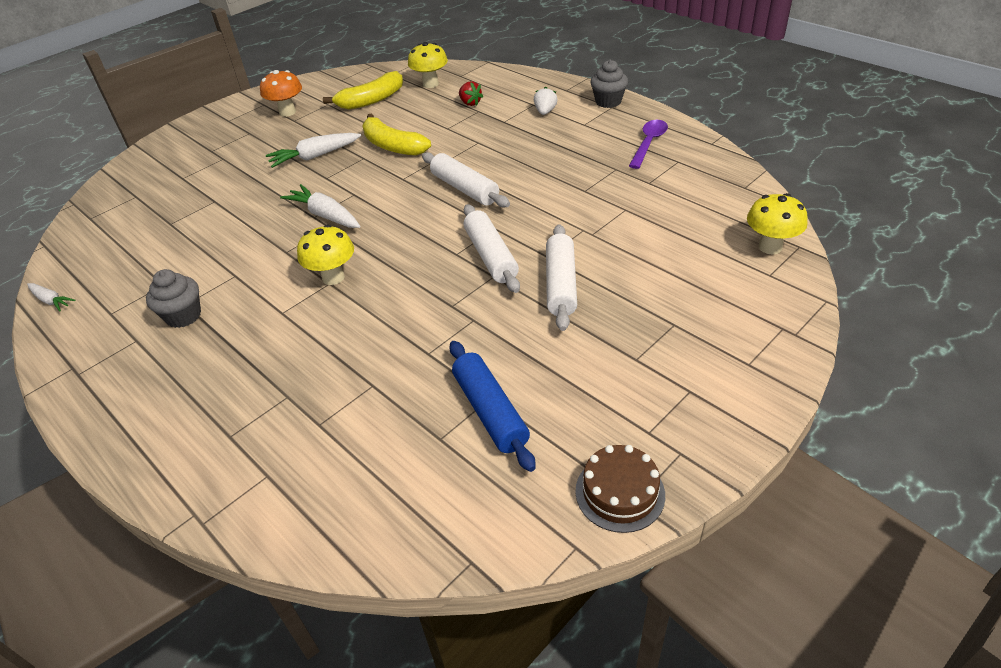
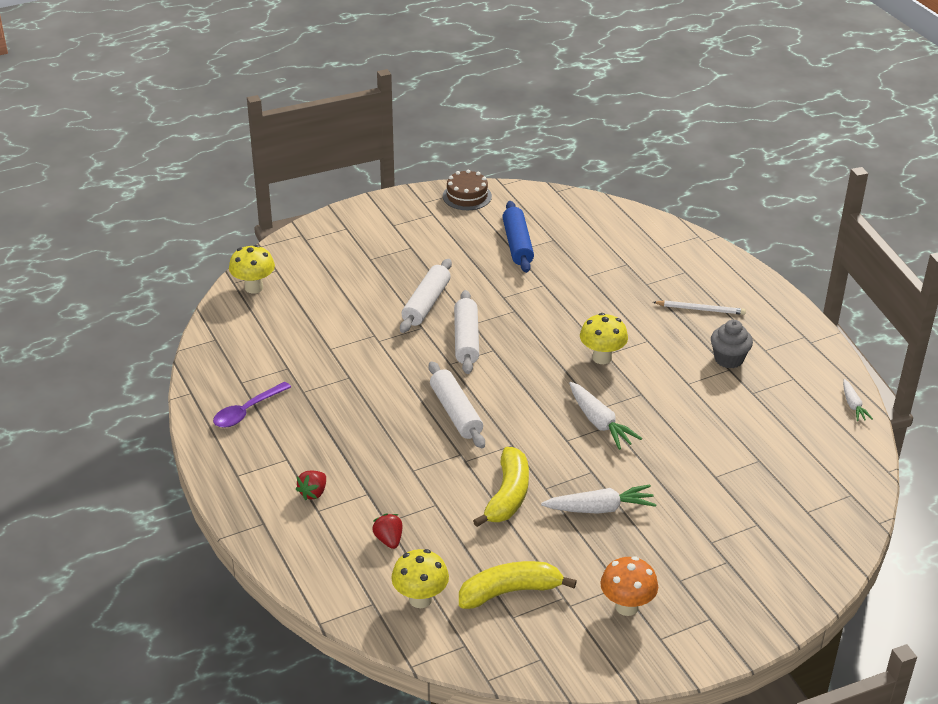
camera: 165 degrees left, 5 degrees down
(51, 300) = (853, 405): white carrot -> white carrot turned 150 degrees counterclockwise
(211, 376) = (700, 309): none -> white pencil
(392, 146) = (508, 496): yellow banana -> yellow banana turned 45 degrees clockwise
(545, 112) = (313, 493): white strawberry -> red strawberry
(608, 102) = (234, 485): grey cupcake -> none

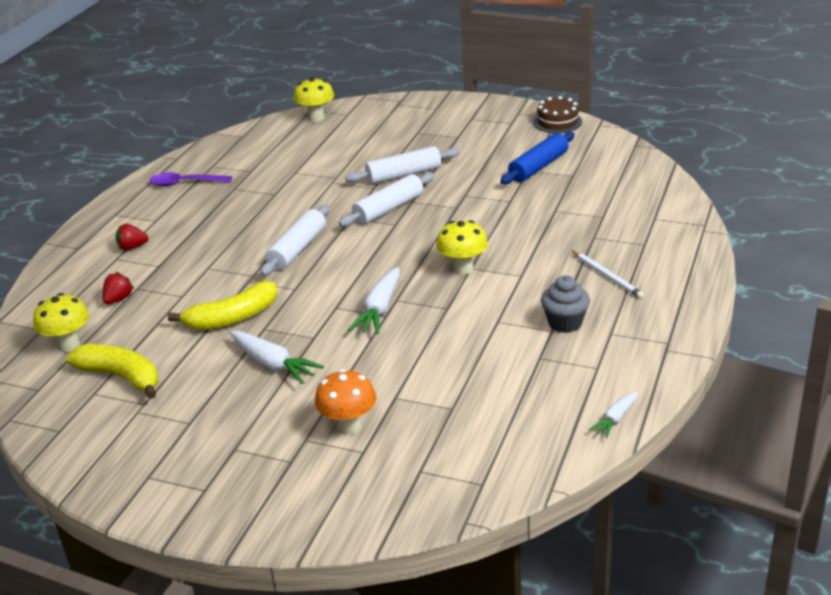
camera: 50 degrees right, 5 degrees down
(627, 607) = (168, 439): orange mushroom -> orange mushroom (349, 426)

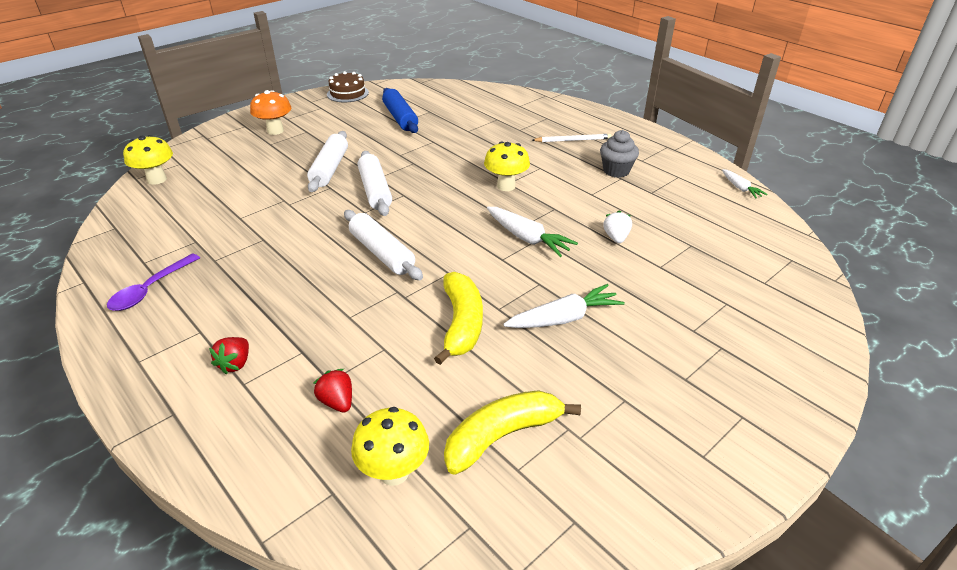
camera: 65 degrees left, 5 degrees up
(349, 426) = (687, 301): orange mushroom -> orange mushroom (275, 131)
(424, 358) = (616, 238): none -> white strawberry

